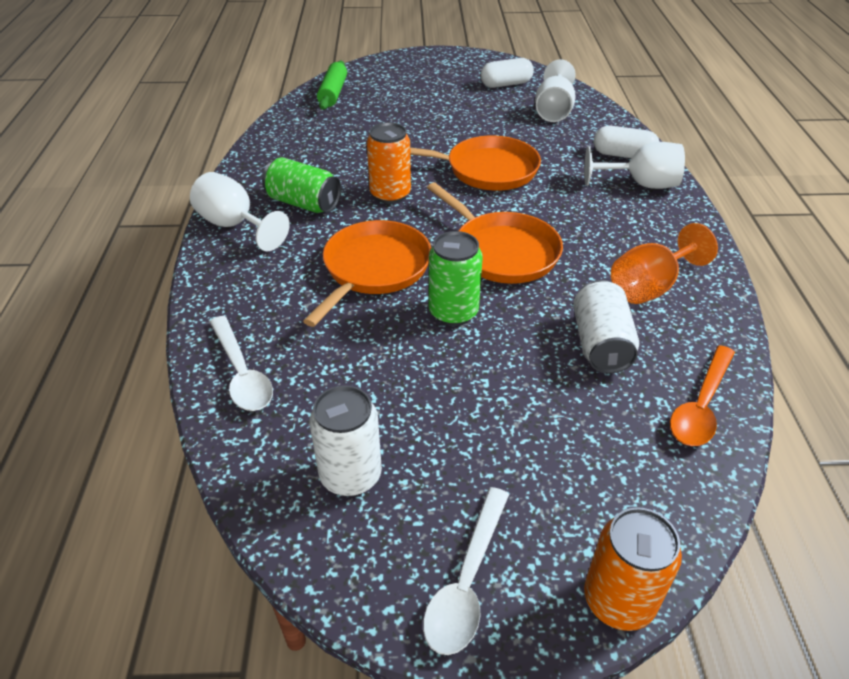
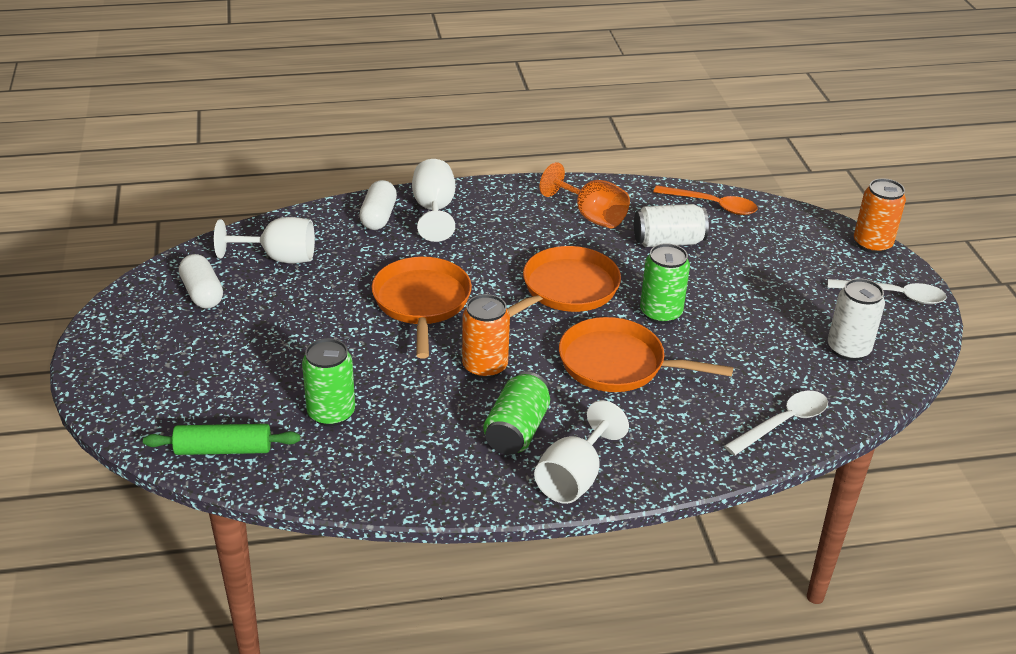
camera: 100 degrees left, 5 degrees down
(355, 128) = (331, 413): none -> green can

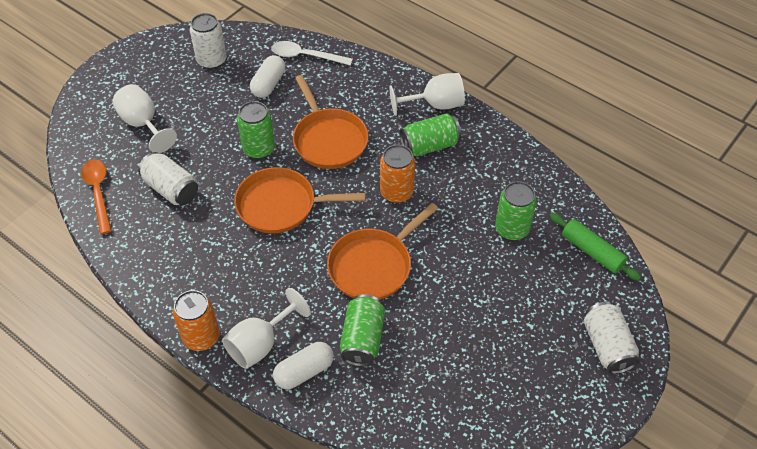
camera: 130 degrees left, 15 degrees up
(134, 381) = (607, 346): none -> white can
(202, 293) = (501, 395): white capsule -> white capsule (269, 84)
(279, 258) = (416, 388): white goblet -> white goblet (143, 124)
(362, 257) = (362, 339): none -> green can
(591, 216) = (177, 247): orange goblet -> none
(872, 244) = (79, 96): orange can -> orange can (201, 337)
(894, 295) = (134, 65): white spoon -> none

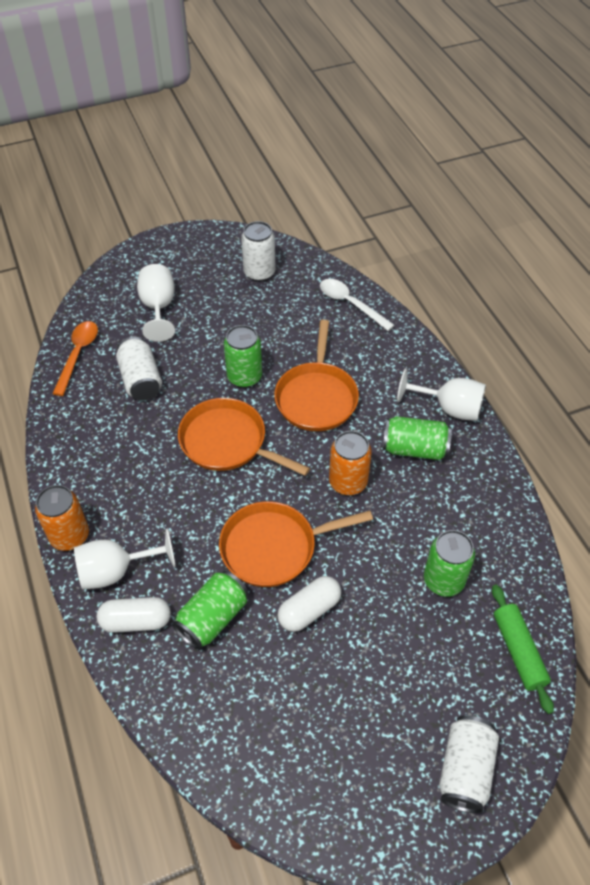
camera: 30 degrees right, 0 degrees up
(269, 84) = (296, 317): white capsule -> white capsule (309, 610)

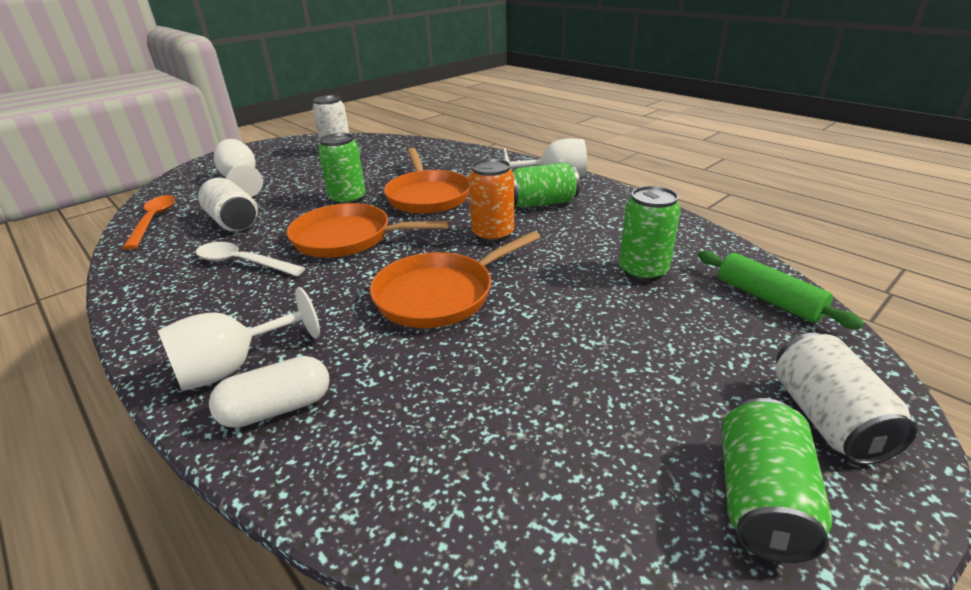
camera: 20 degrees left, 20 degrees down
(70, 536) = (156, 352): orange can -> none
(212, 618) = (391, 373): green can -> green can (760, 499)
(309, 610) = (514, 331): white capsule -> none
(350, 304) = (428, 150): white spoon -> white spoon (243, 263)

